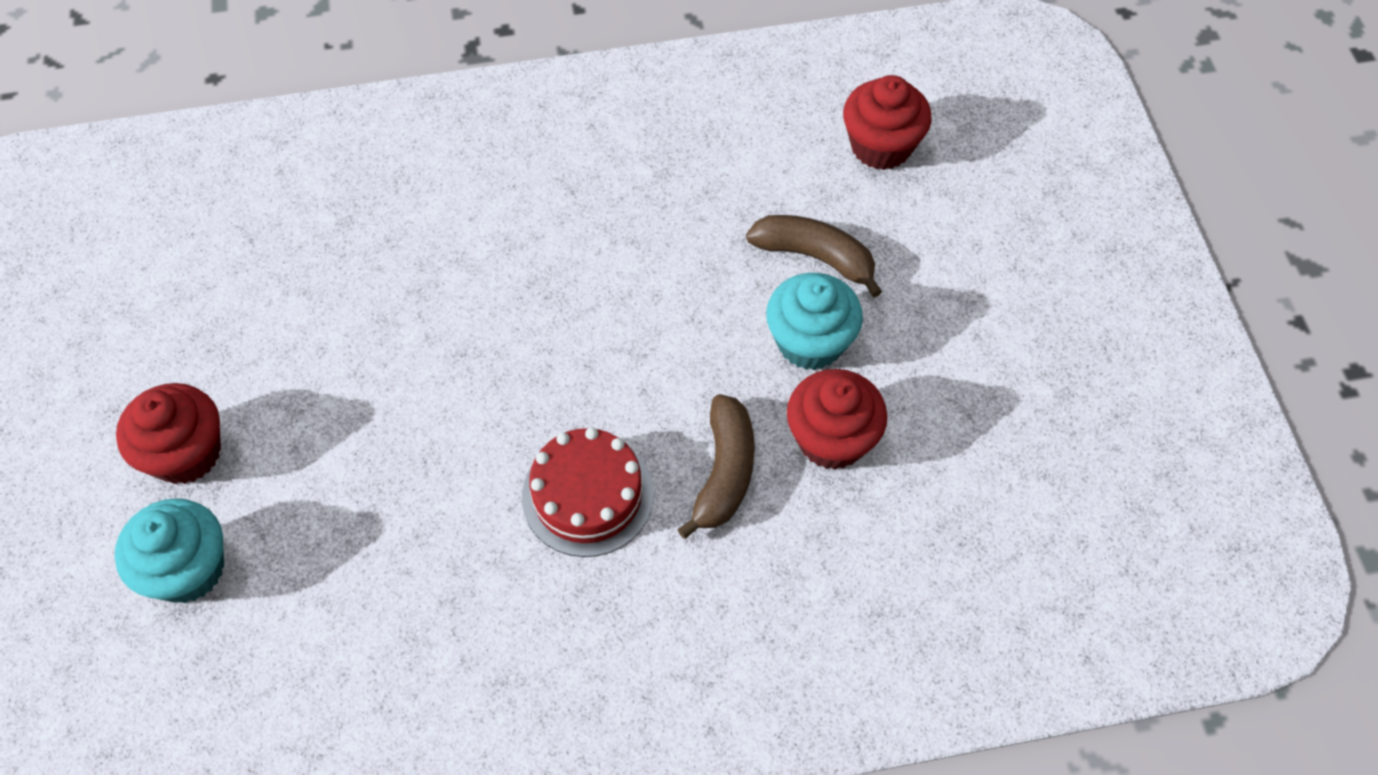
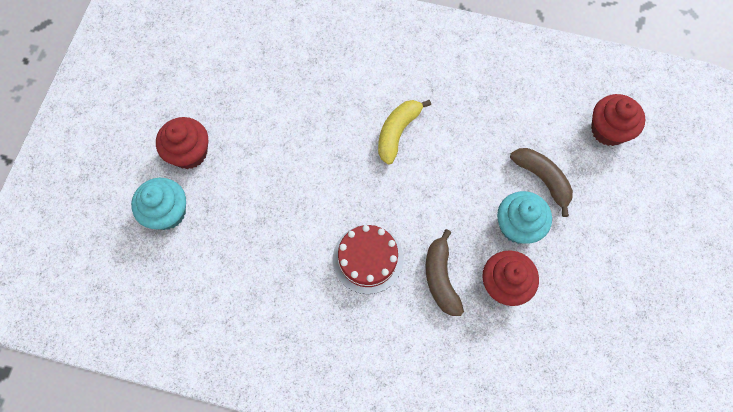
camera: 25 degrees right, 10 degrees up
(545, 277) = (397, 132): none -> yellow banana
(724, 473) = (440, 278): brown banana -> brown banana turned 135 degrees clockwise

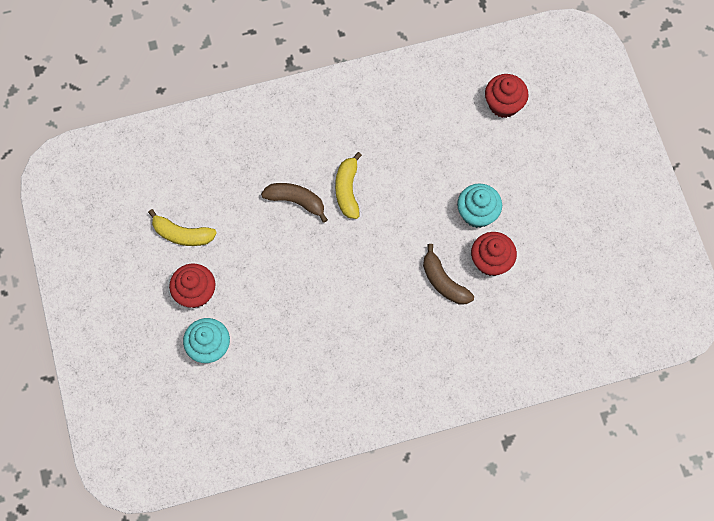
camera: 30 degrees left, 0 degrees up
(214, 91) = (182, 234): none -> yellow banana
(368, 259) = (383, 297): red cake -> none
(542, 179) = (476, 168): brown banana -> brown banana (296, 201)

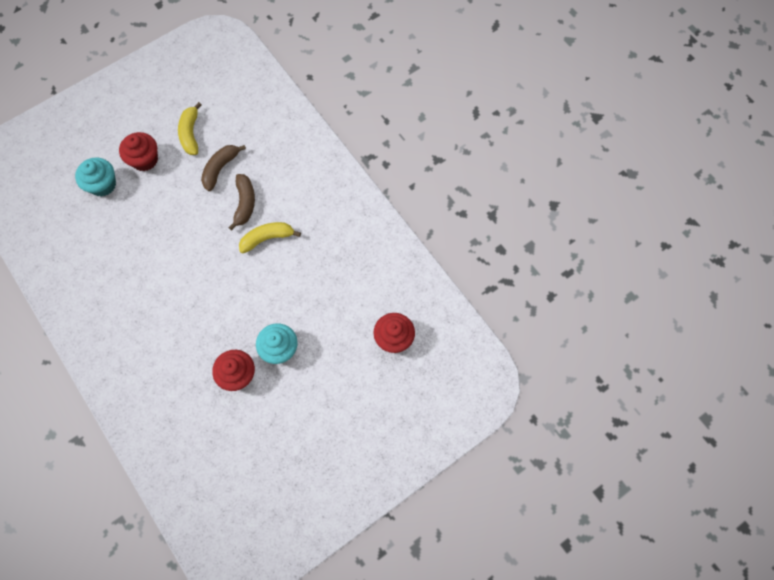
camera: 70 degrees right, 0 degrees up
(443, 282) = (207, 341): brown banana -> brown banana (220, 168)

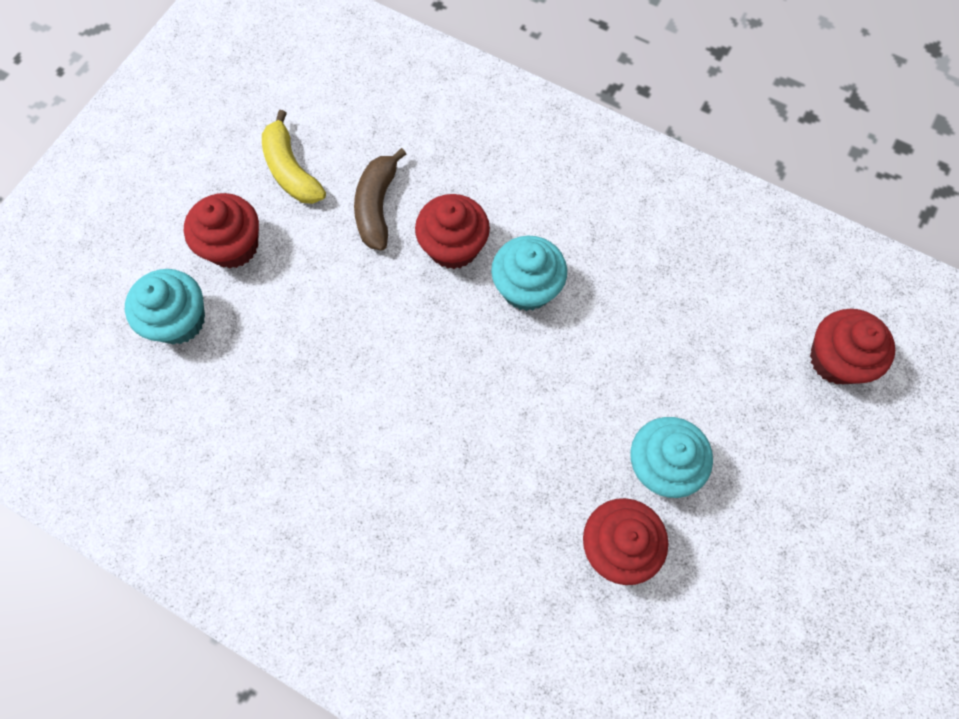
camera: 25 degrees left, 0 degrees up
(245, 203) = (453, 246): brown banana -> red cupcake
(267, 238) = (527, 287): yellow banana -> turquoise cupcake

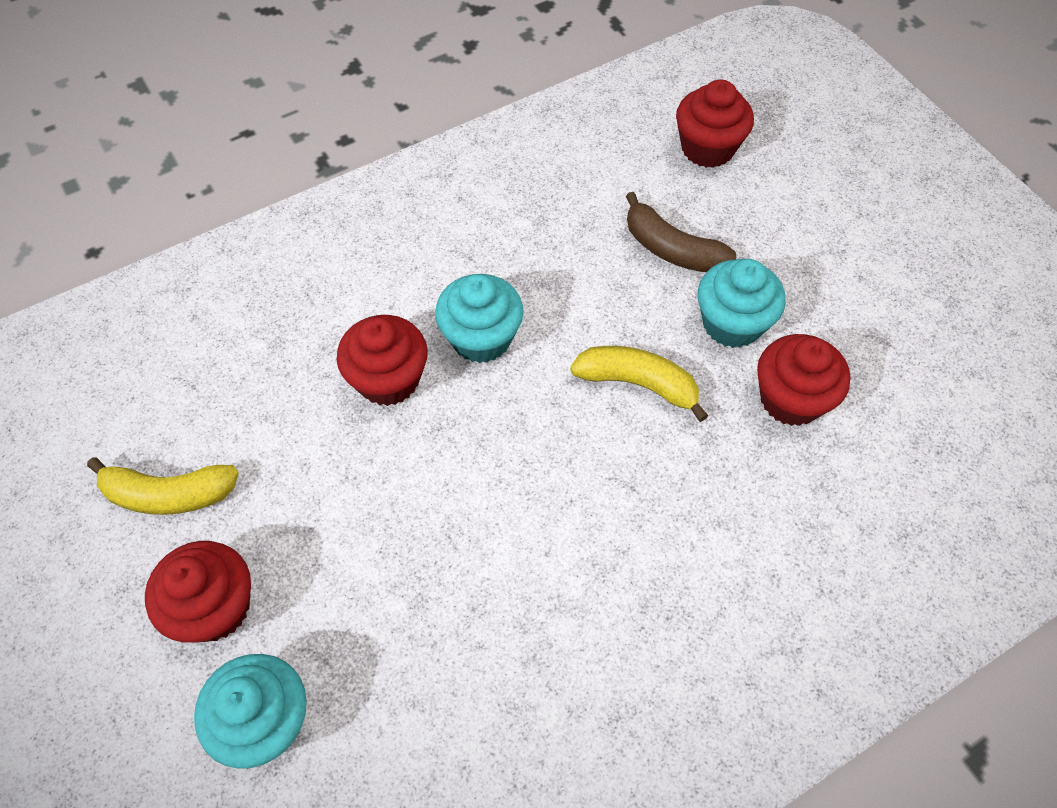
camera: 60 degrees left, 10 degrees down
(377, 206) = (286, 428): brown banana -> brown banana (671, 249)
(557, 420) = (638, 384): none -> yellow banana

